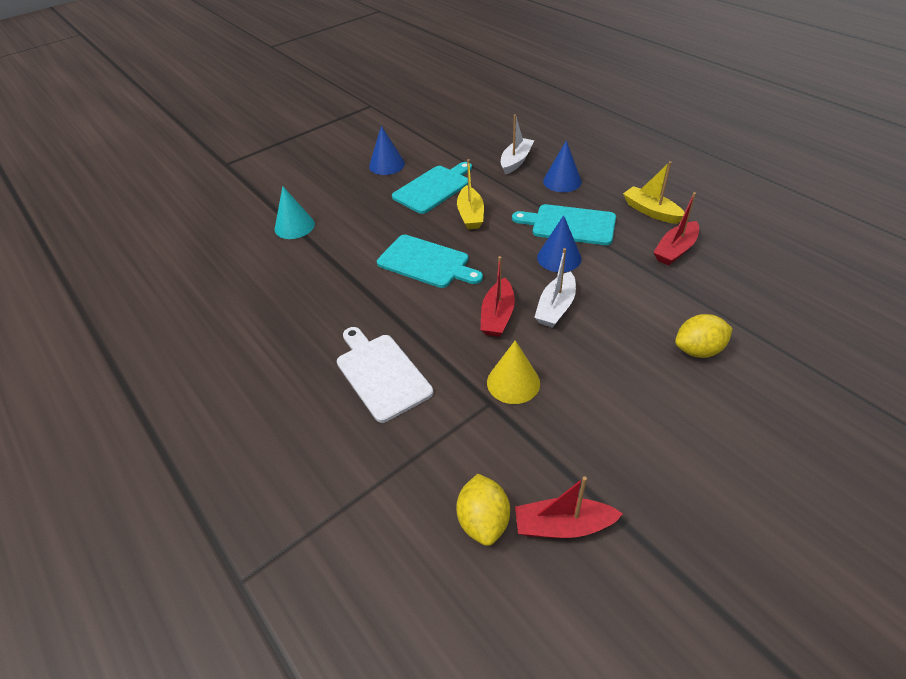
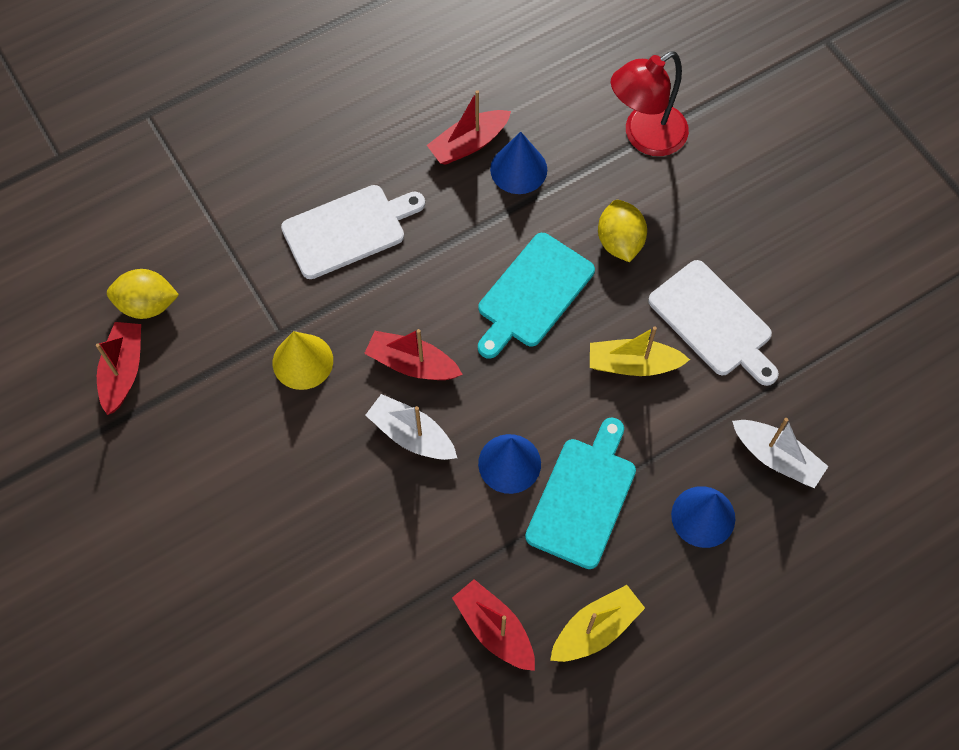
camera: 95 degrees right, 20 degrees up
(294, 226) = (645, 137): turquoise cone -> red lamp
(295, 312) = (469, 144): none -> red boat
(386, 165) = (792, 260): blue cone -> blue cone (518, 169)
(433, 188) = (713, 322): turquoise cutting board -> white cutting board
(698, 350) = (300, 581): yellow lemon -> yellow lemon (620, 242)

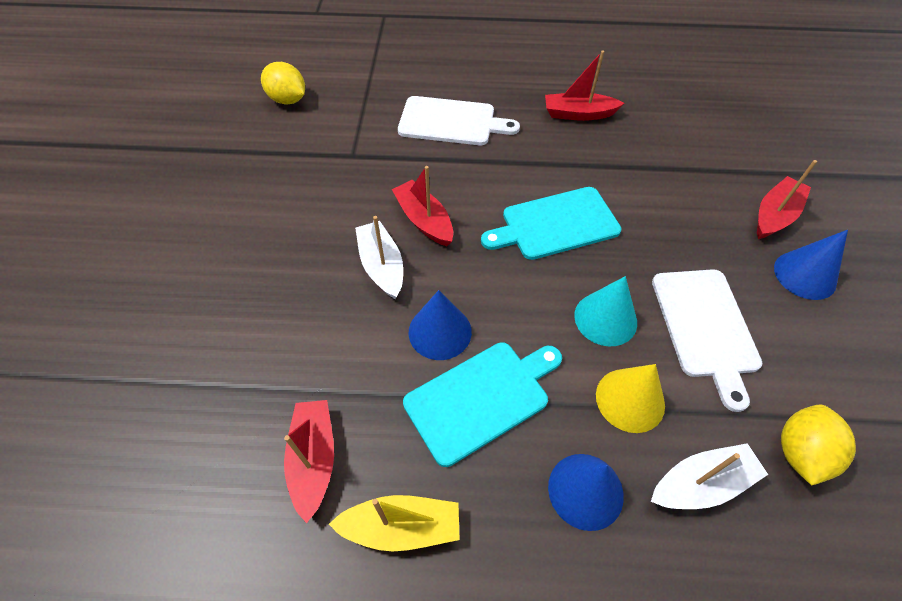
camera: 35 degrees right, 10 degrees down
(123, 371) = (237, 125): red boat -> red boat (774, 215)
(302, 361) = (350, 178): yellow cone -> yellow cone (630, 400)
(518, 169) = (605, 144): blue cone -> blue cone (805, 275)
(620, 242) = (655, 226): yellow lemon -> yellow lemon (800, 452)
(633, 364) = (605, 318): yellow boat -> turquoise cone
(645, 137) = (725, 170): red lamp -> none
(776, 457) = (701, 483): white boat -> white boat turned 90 degrees counterclockwise

